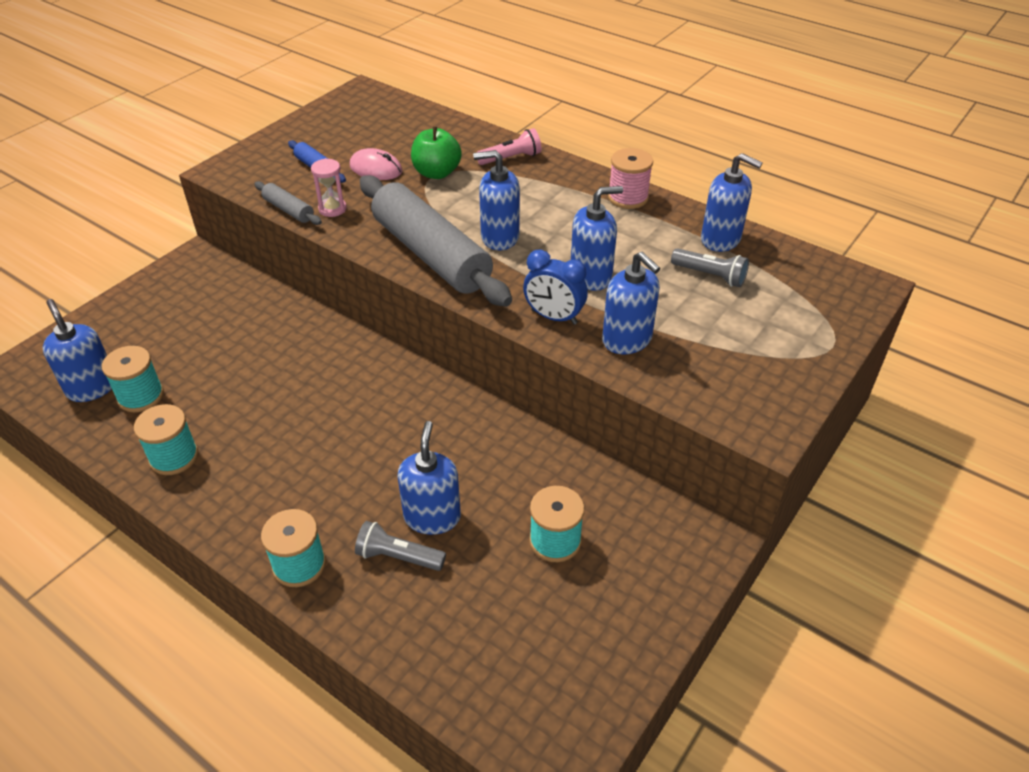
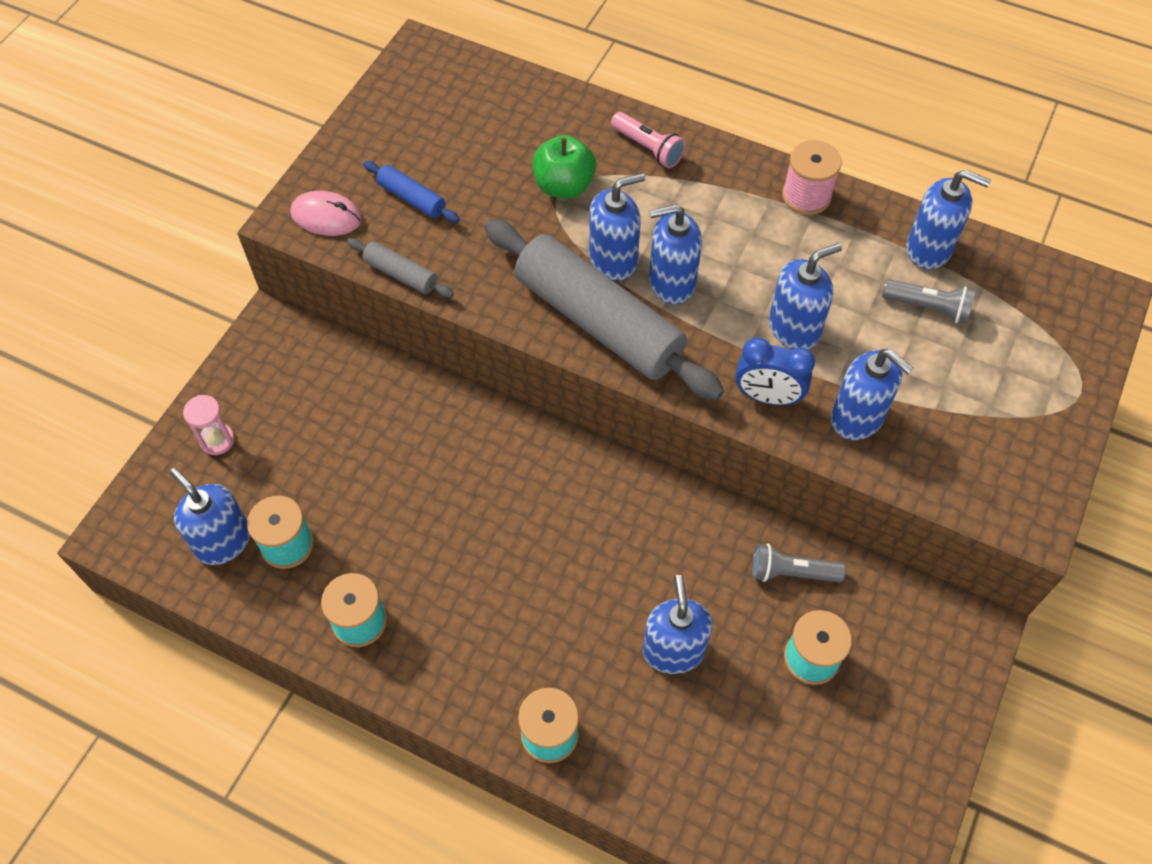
camera: 10 degrees left, 15 degrees up
(332, 209) = (454, 265): pink hourglass -> pink hourglass (217, 440)
(376, 169) = (485, 189): pink mouse -> pink mouse (326, 216)
(398, 557) = (652, 706): grey flashlight -> grey flashlight (791, 572)
(458, 219) = (613, 260): none -> blue soap dispenser
(511, 158) = (648, 148): pink flashlight -> pink flashlight turned 75 degrees clockwise

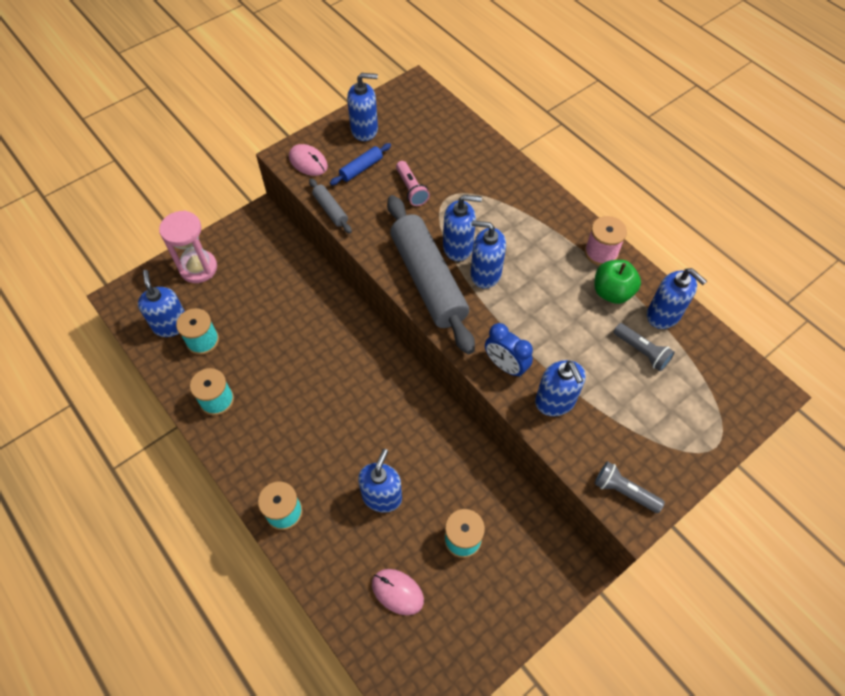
camera: 25 degrees right, 0 degrees up
(217, 440) = (198, 268): pink hourglass -> pink hourglass, size x1.80
(412, 198) = (361, 168): blue rolling pin -> blue rolling pin turned 75 degrees clockwise
(564, 186) = (453, 193): green apple -> green apple (612, 292)
(648, 148) = (517, 188): pink flashlight -> pink flashlight (411, 189)
(765, 768) = (397, 592): none -> pink mouse
(791, 572) = (479, 482): grey flashlight -> grey flashlight (624, 491)
(794, 328) = (546, 331): blue soap dispenser -> blue soap dispenser (364, 130)

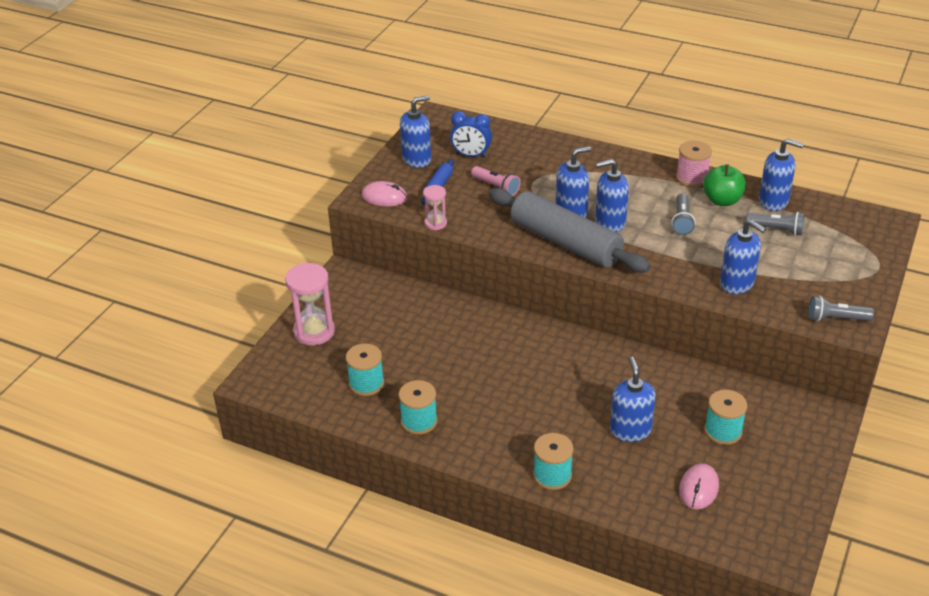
camera: 25 degrees left, 20 degrees down
(171, 325) = (323, 383): blue soap dispenser -> none
(330, 210) = (435, 223): grey rolling pin -> pink hourglass
(397, 592) = (698, 488): pink mouse -> pink mouse turned 75 degrees counterclockwise
(505, 365) = (678, 275): blue clock -> blue clock (471, 155)
(555, 301) = (682, 221): none -> grey flashlight

